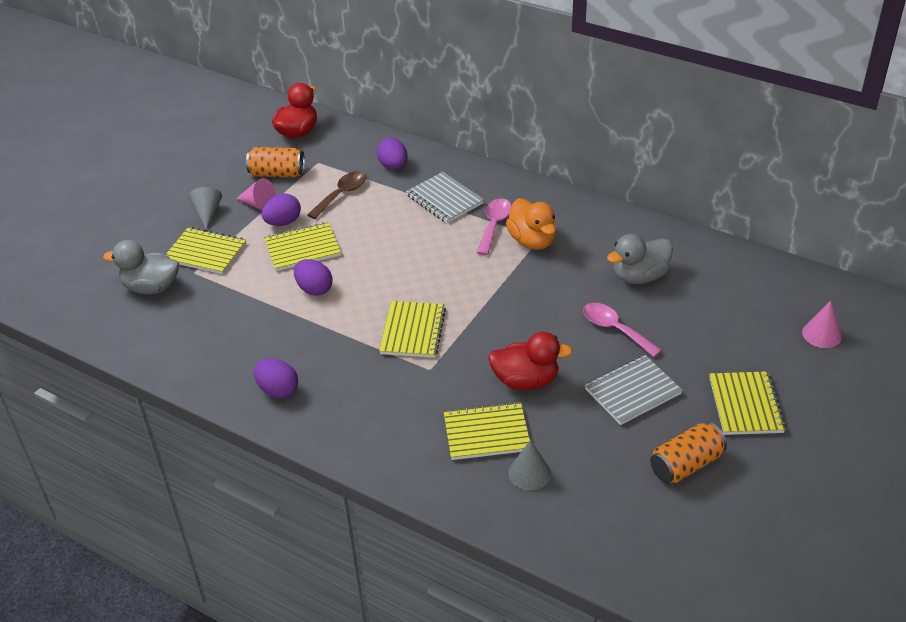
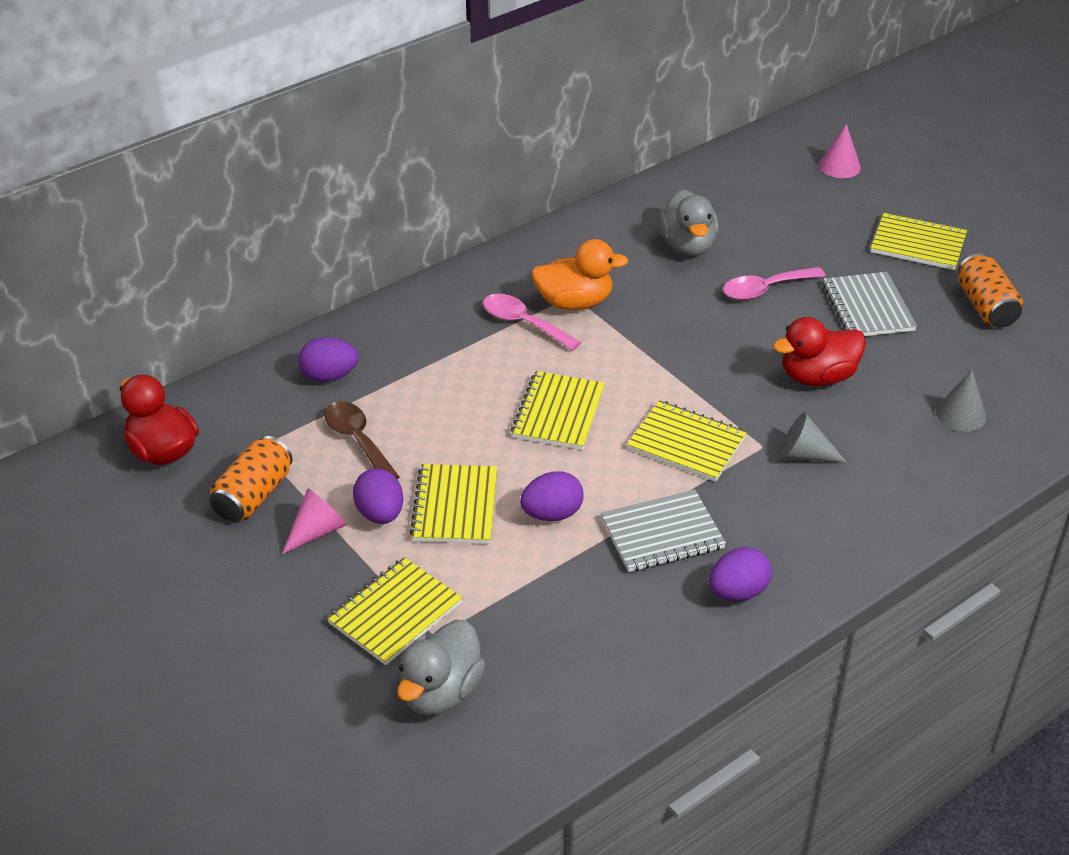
camera: 70 degrees left, 0 degrees up
(207, 213) = (296, 593): grey cone -> grey cone (804, 455)
(444, 199) = (440, 350): grey notebook -> grey notebook (662, 533)
(486, 433) = (888, 429): yellow notebook -> yellow notebook (558, 413)
(525, 381) = (817, 377): red duck -> red duck turned 135 degrees counterclockwise

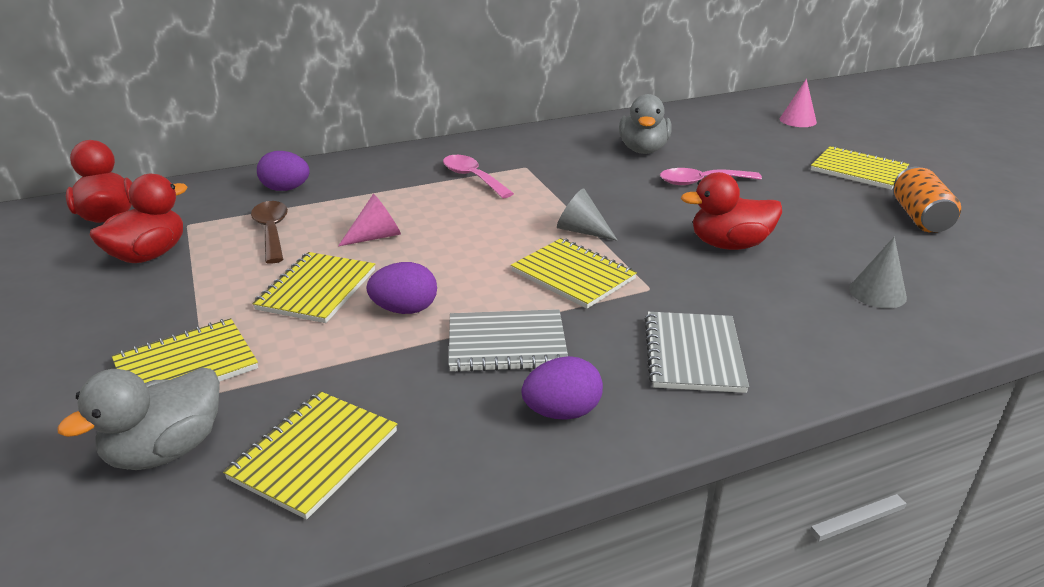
camera: 15 degrees right, 10 degrees down
(253, 495) = (149, 255): orange can -> red duck
(317, 531) = (177, 288): pink cone -> pink cone (376, 236)
(380, 514) = (244, 284): purple egg -> none
(558, 413) = (463, 237): yellow notebook -> yellow notebook (314, 455)
(574, 302) = (525, 171): orange duck -> none
(804, 455) = (692, 301): grey cone -> grey cone (581, 231)
(868, 307) = (797, 204): grey notebook -> grey notebook (693, 354)

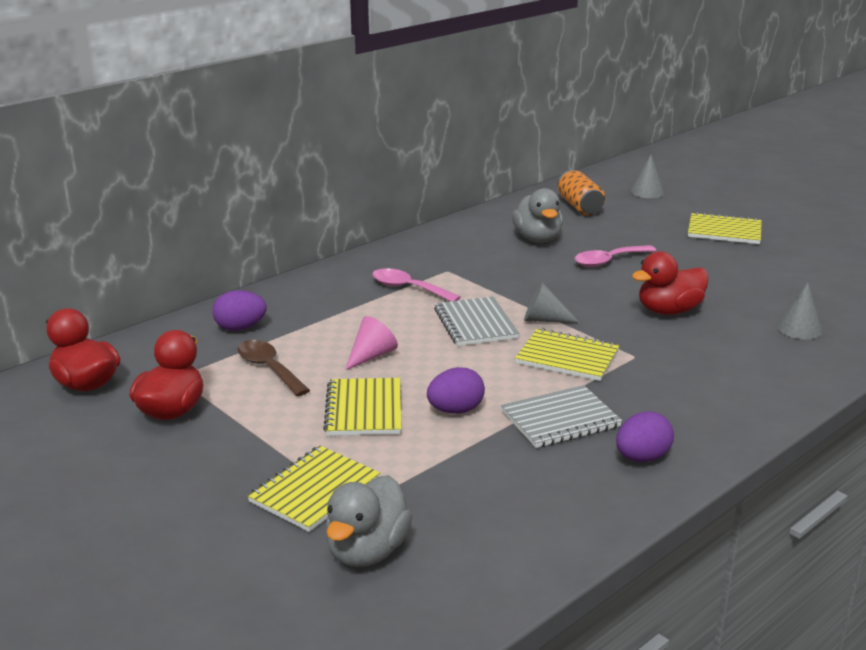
camera: 20 degrees left, 5 degrees down
(314, 455) = (487, 527): yellow notebook -> none
(693, 354) = (703, 398): grey notebook -> grey notebook (475, 324)
(798, 120) = (647, 192): pink cone -> grey cone
(920, 217) = (793, 264): orange can -> orange can (579, 206)

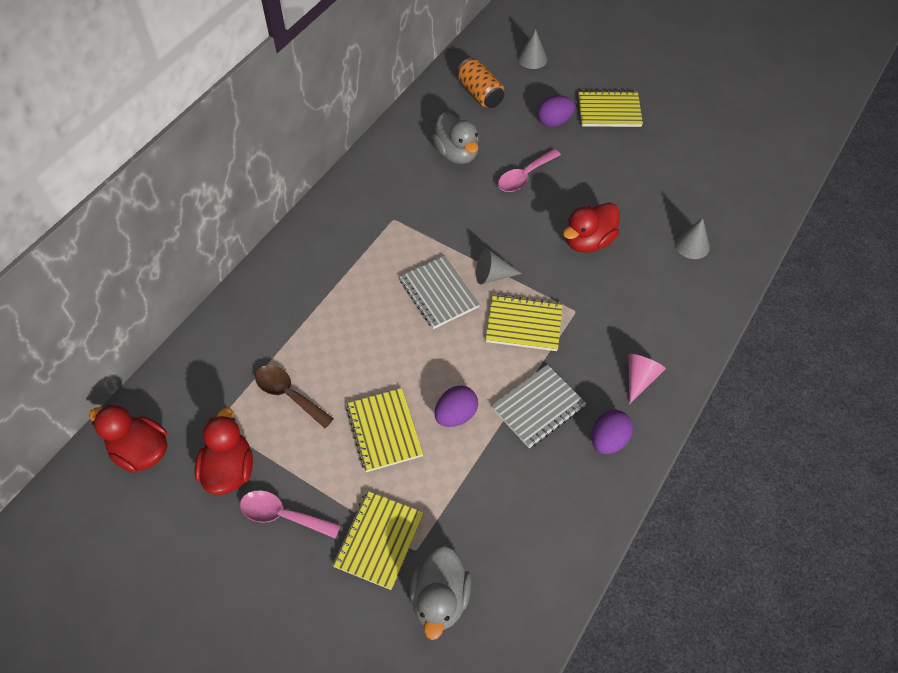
camera: 15 degrees left, 30 degrees up
(240, 328) = (243, 342): purple egg -> purple egg (554, 121)
(371, 356) = (367, 357): pink cone -> pink cone (639, 378)
(408, 288) = (368, 253): pink spoon -> pink spoon (282, 515)

